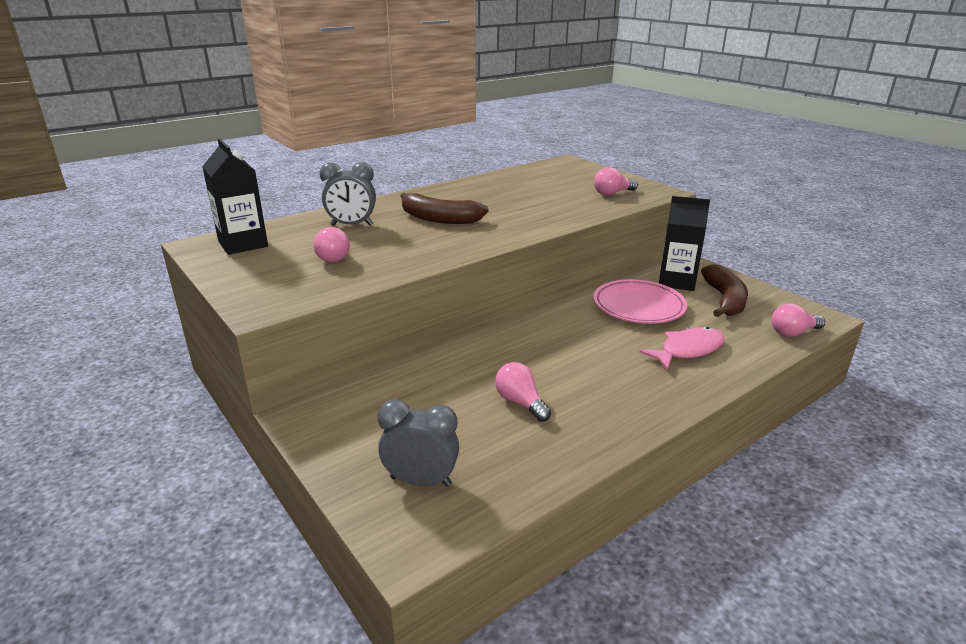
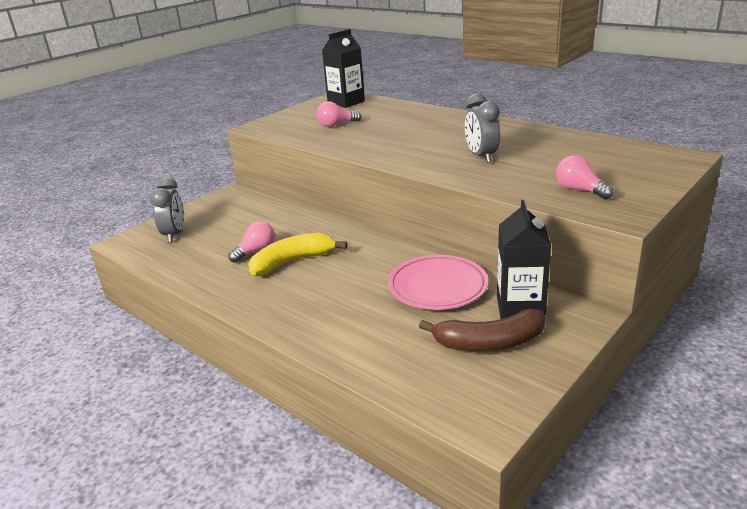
camera: 80 degrees right, 0 degrees up
(351, 225) = (397, 117): grey clock -> grey clock (481, 157)
(439, 219) = (431, 136): brown banana -> none
(559, 377) = (292, 261): none -> yellow banana
(687, 350) = (357, 319): pink fish -> none
(793, 333) = (426, 394): pink light bulb -> none

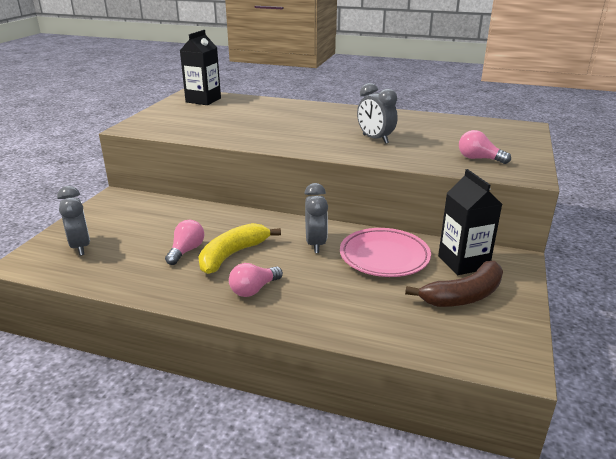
camera: 25 degrees left, 0 degrees up
(336, 125) = (214, 121): pink light bulb -> pink light bulb (254, 290)
(378, 263) = (315, 244): none -> grey clock

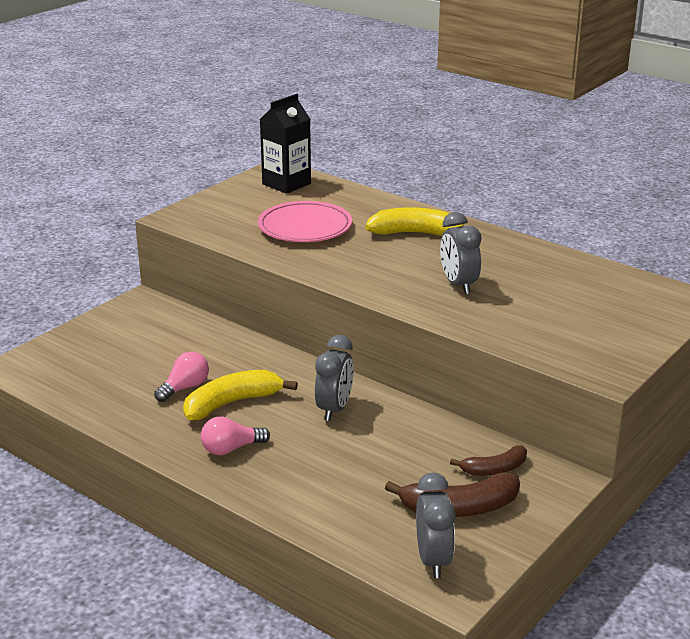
camera: 20 degrees right, 0 degrees up
(80, 247) = (77, 360): grey clock -> grey clock (433, 560)
(318, 116) = (416, 233): none -> yellow banana
(384, 257) = (404, 442): pink plate -> pink plate (305, 228)
(463, 262) = (494, 469): black carton -> brown banana
(479, 159) = (566, 338): pink light bulb -> none

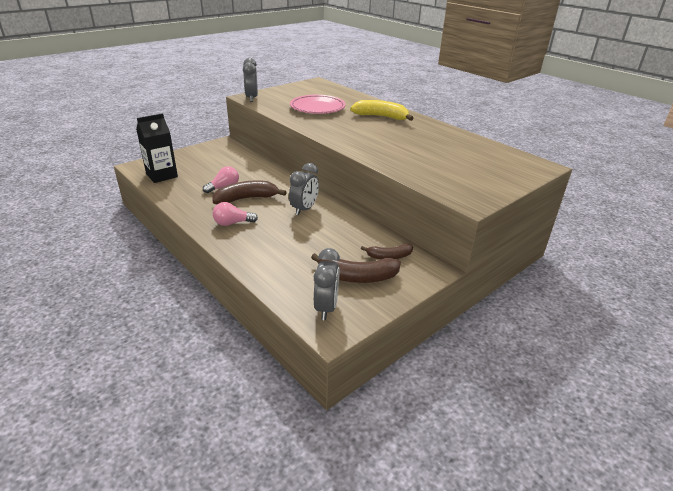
camera: 10 degrees right, 5 degrees up
(232, 403) = (246, 199): yellow banana -> brown banana
(286, 184) = (318, 88): black carton -> black carton (162, 175)
(458, 285) = (394, 144): grey clock -> grey clock (251, 98)

